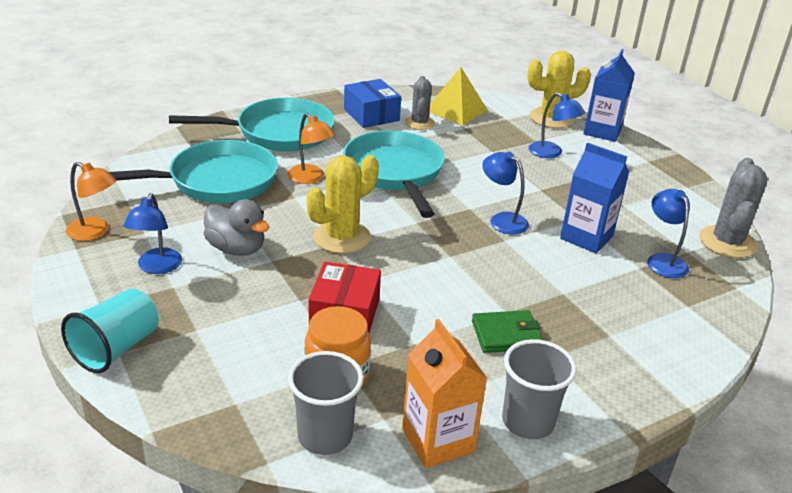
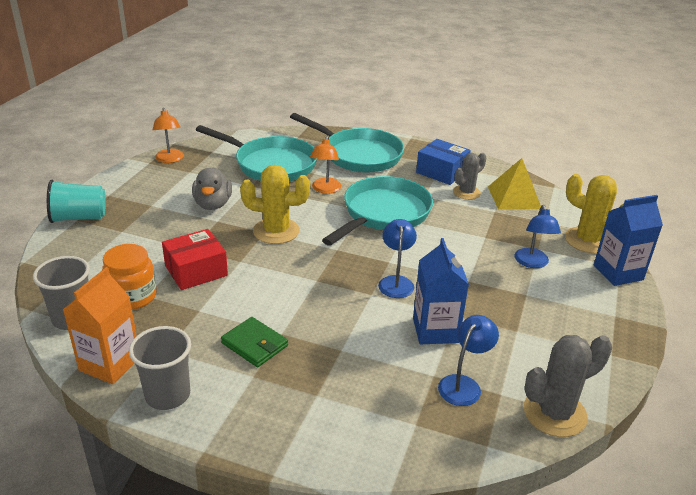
camera: 50 degrees right, 0 degrees up
(157, 267) = (162, 191): blue lamp -> none
(371, 115) = (441, 172): blue box -> blue box turned 75 degrees counterclockwise

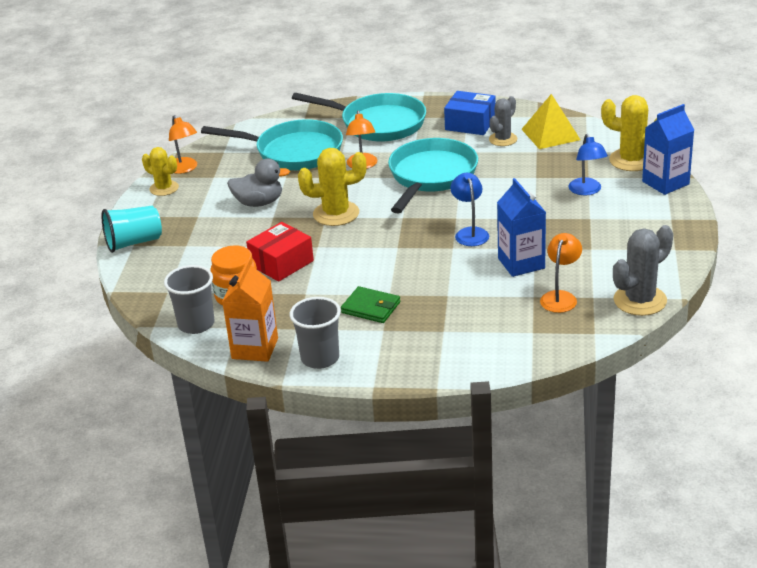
camera: 10 degrees left, 0 degrees up
(140, 173) = (164, 188): none -> yellow cactus
(213, 204) = (259, 203): grey duck -> grey duck turned 75 degrees counterclockwise
(464, 384) = (560, 297): blue lamp -> orange lamp

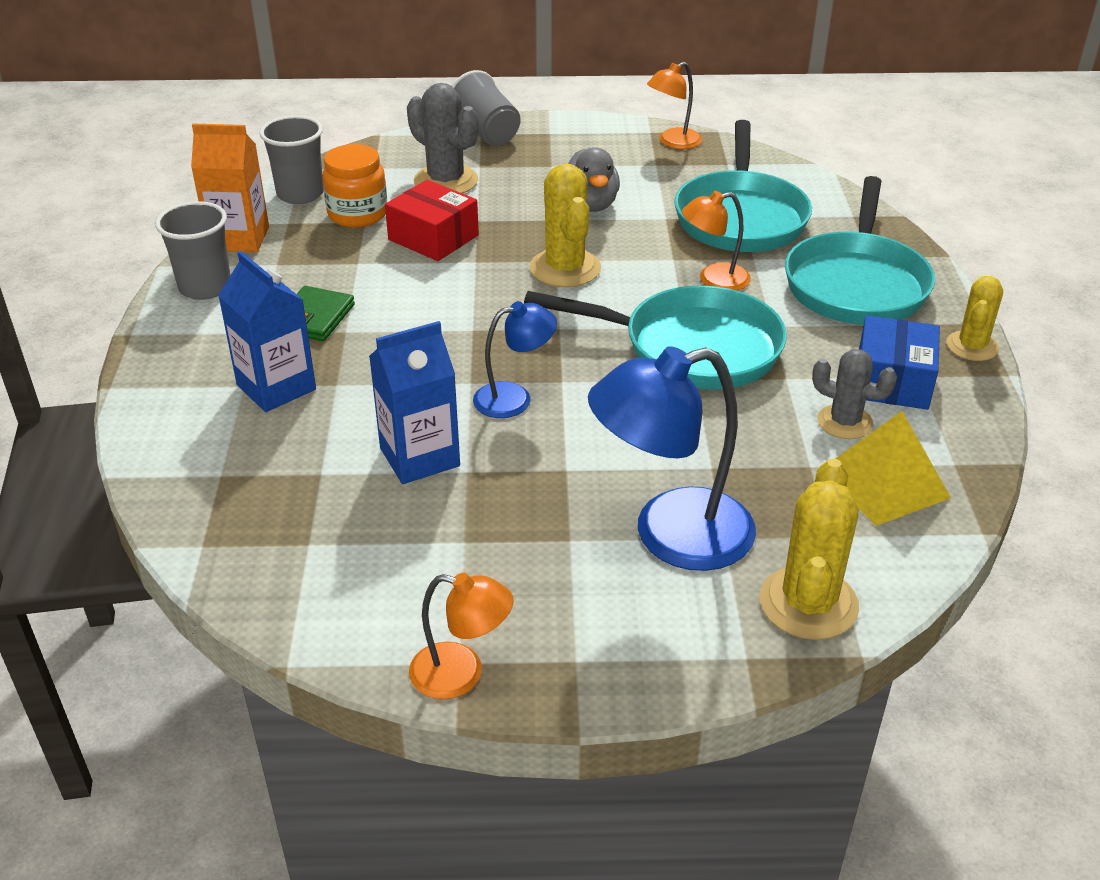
camera: 80 degrees right, 5 degrees up
(134, 242) = (486, 133): turquoise cup -> grey cup
(164, 188) = (619, 135): yellow cactus -> yellow cactus (972, 346)
(560, 297) = (313, 504): orange lamp -> orange lamp (461, 674)
(587, 191) = (670, 535): blue lamp -> blue lamp, size x1.82
(640, 300) = (288, 605): grey cactus -> grey cactus (446, 181)
(665, 183) = (722, 656): blue carton -> blue carton (276, 387)

